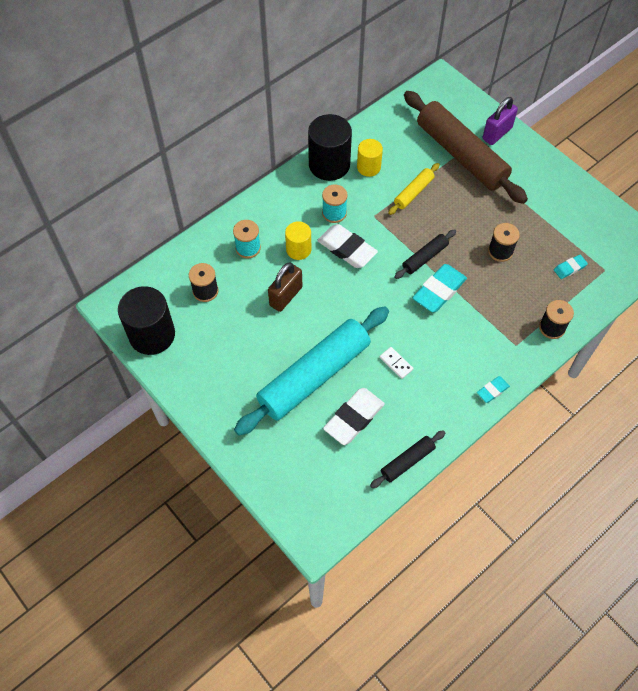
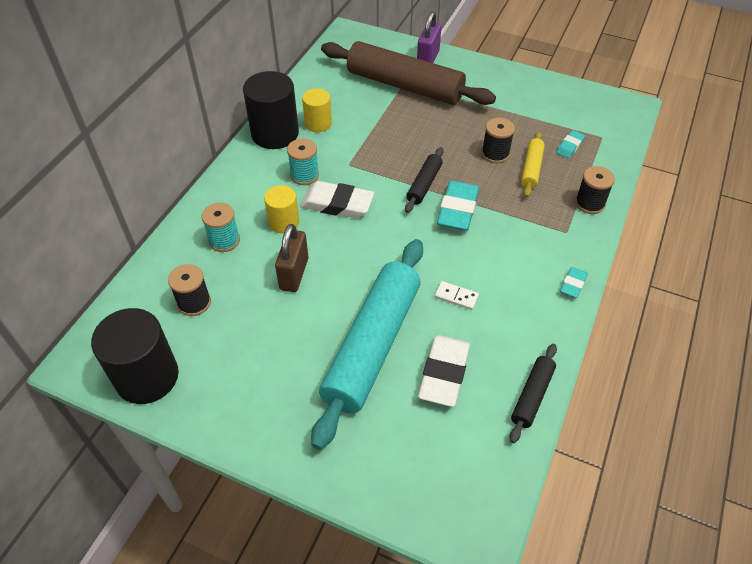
camera: 25 degrees left, 10 degrees down
(413, 192) = (377, 131): yellow rolling pin -> yellow rolling pin (531, 169)

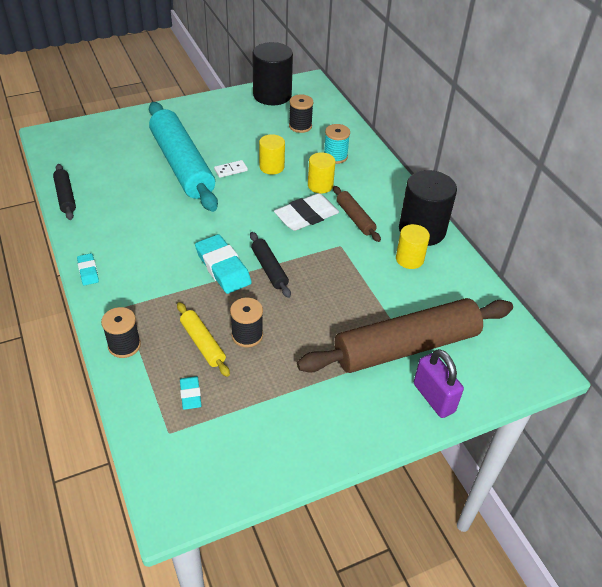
camera: 130 degrees right, 5 degrees down
(294, 274) = (272, 167): brown padlock -> yellow cylinder
(304, 175) = (355, 218): turquoise spool -> brown rolling pin
(444, 373) = (127, 177): white eraser -> none
(456, 296) = (161, 215): white domino -> white domino (231, 170)

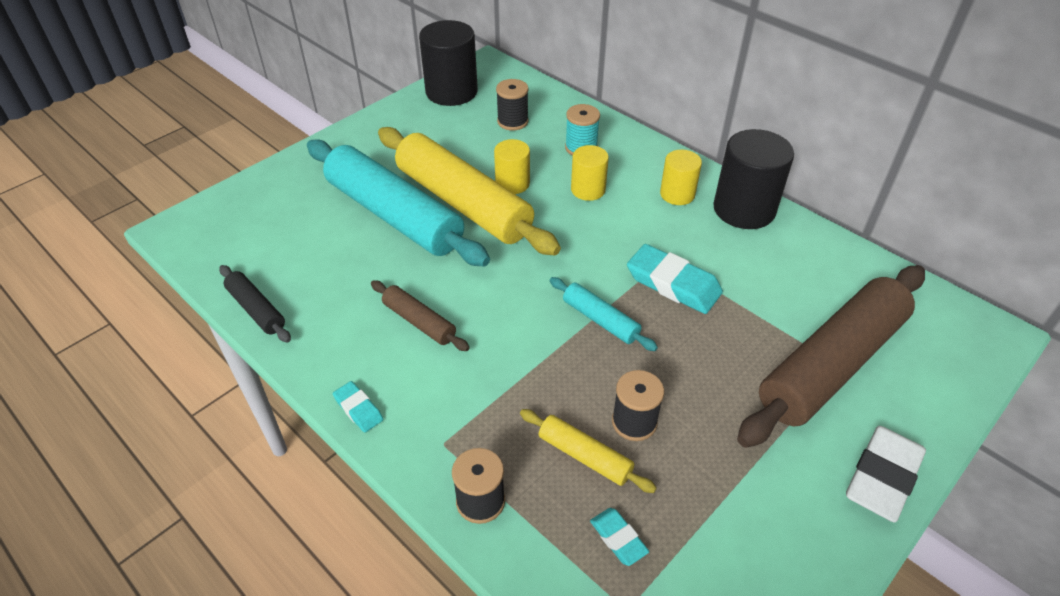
camera: 20 degrees left, 0 degrees up
(223, 268) = (540, 339): turquoise eraser -> turquoise eraser (673, 284)
(231, 170) = (463, 203): white domino -> yellow rolling pin
(269, 269) = (600, 320): black rolling pin -> turquoise rolling pin
(306, 216) = (598, 234): white eraser -> white eraser (882, 477)
(355, 218) = (658, 219): brown rolling pin -> brown rolling pin (419, 322)
(409, 259) = (756, 250): yellow cylinder -> yellow cylinder (677, 194)
(433, 397) = (908, 419): purple padlock -> none

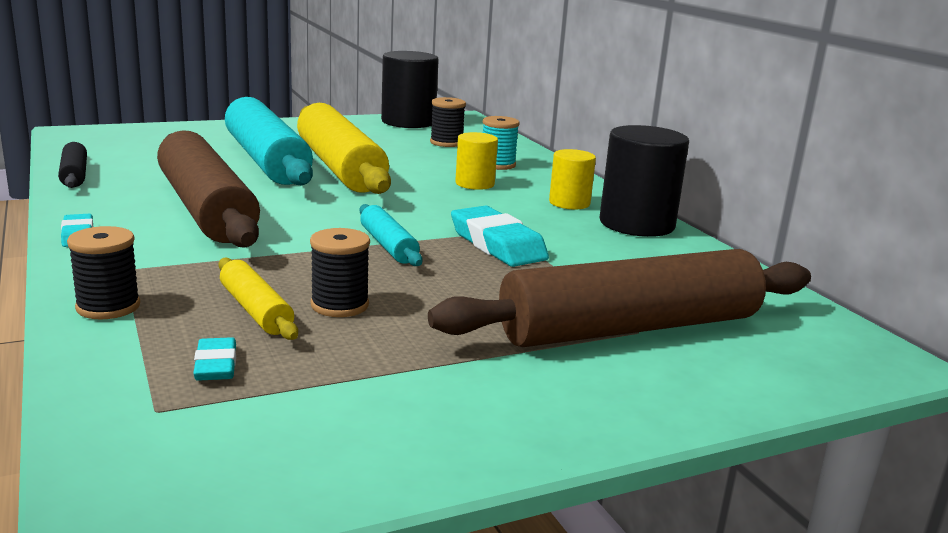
camera: 20 degrees right, 25 degrees down
(419, 322) = (206, 209): brown rolling pin -> brown rolling pin, size x2.21
(512, 183) = (402, 168): yellow cylinder -> none
(882, 477) = (605, 414): white eraser -> none

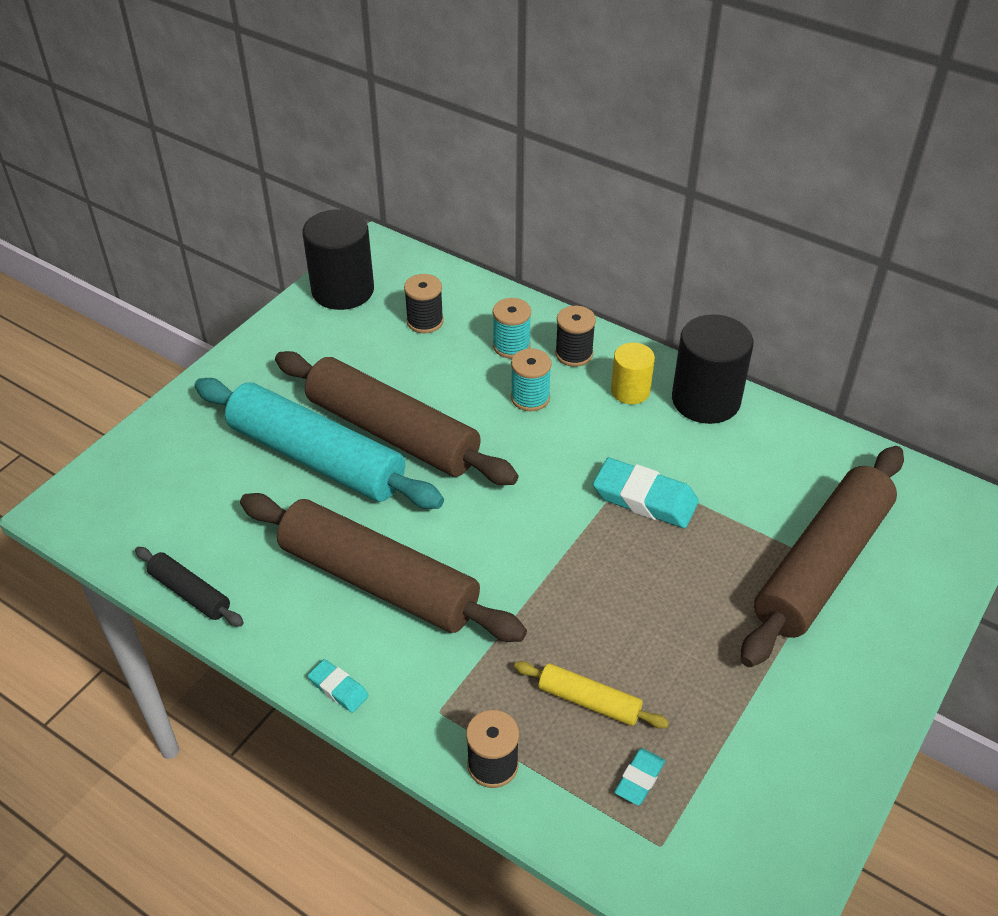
camera: 30 degrees left, 25 degrees up
(216, 365) = (639, 779): turquoise eraser -> turquoise eraser turned 75 degrees clockwise
(339, 167) = (392, 433): yellow rolling pin -> brown rolling pin
(339, 305) = (632, 657): black spool -> black spool (574, 354)
(388, 245) = (575, 551): turquoise rolling pin -> none
(475, 184) = (530, 398): yellow cylinder -> turquoise spool

